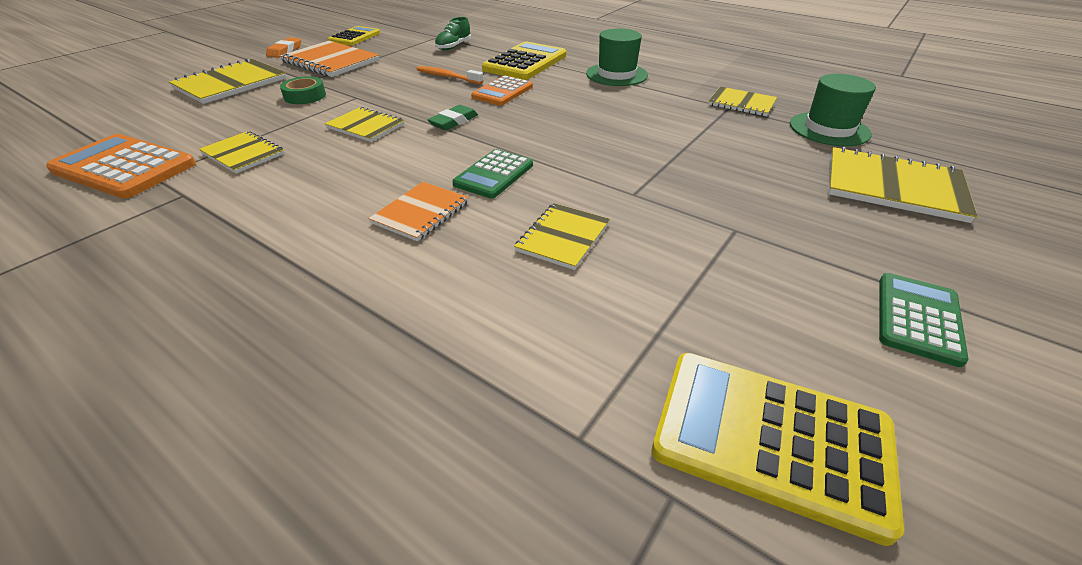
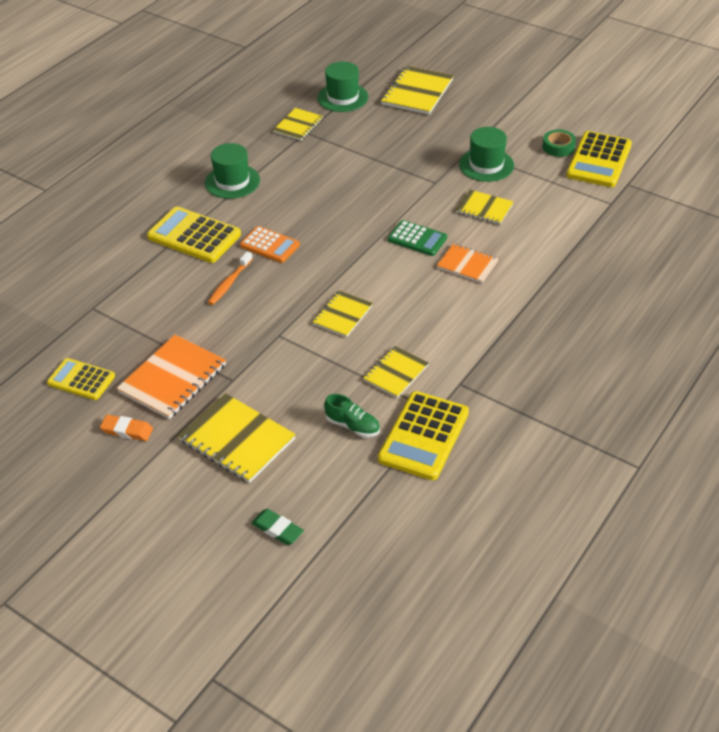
camera: 90 degrees left, 5 degrees up
(124, 167) = (423, 436): orange calculator -> yellow calculator
(305, 96) = (275, 371): green tape -> green tape (558, 147)
(453, 47) = (135, 290): green shoe -> green shoe (352, 426)
(454, 121) = (332, 267): green eraser -> green eraser (277, 529)
(696, 247) = (486, 165): none -> green hat
(918, 318) = (527, 113): green calculator -> none

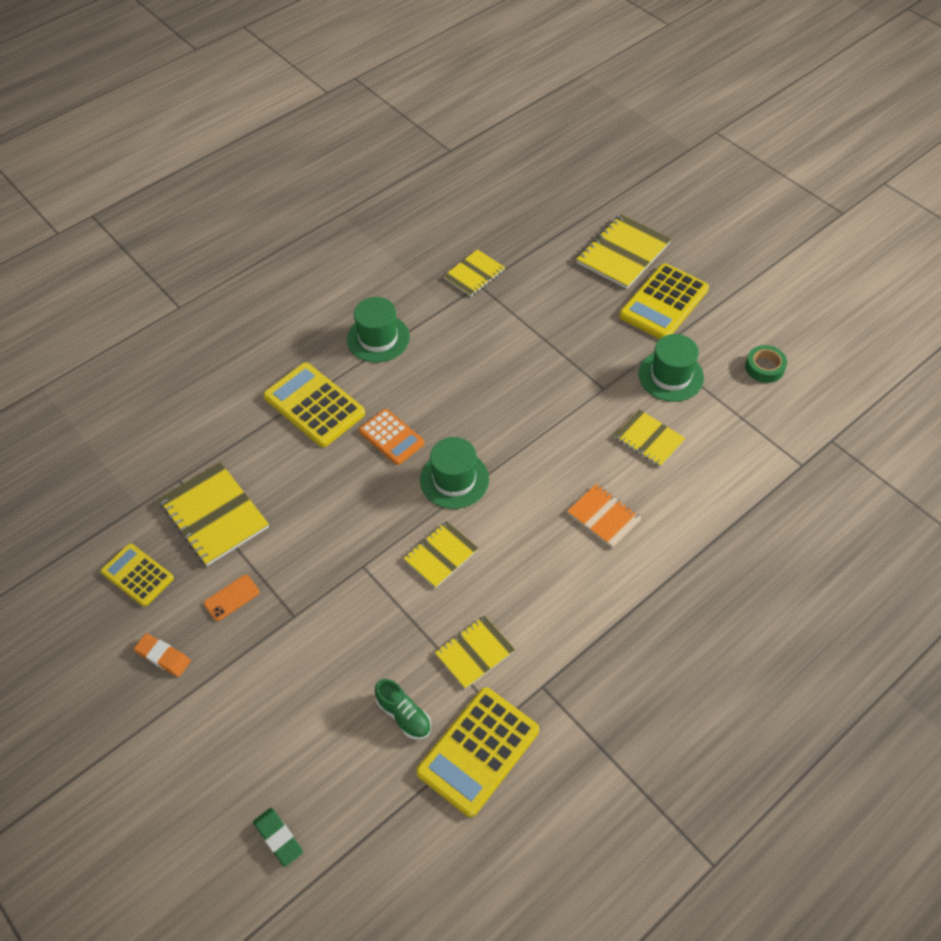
camera: 15 degrees right, 10 degrees up
(172, 378) = (232, 598): orange notebook -> orange phone
(229, 283) = (332, 480): orange toothbrush -> none
(237, 439) = (274, 701): yellow notebook -> yellow notebook (214, 515)
(342, 97) = (536, 244): green hat -> green hat (454, 479)
(417, 239) = (558, 466): green calculator -> none
(599, 160) = (807, 398): yellow calculator -> yellow calculator (664, 303)

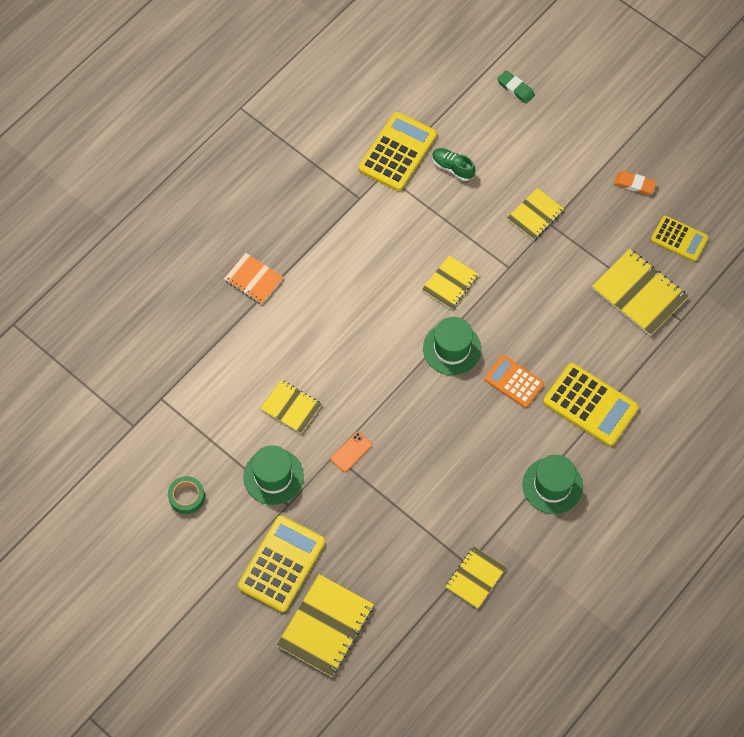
camera: 170 degrees right, 10 degrees up
(232, 598) = (600, 231): orange phone -> orange phone (351, 452)
(475, 653) = (411, 214): yellow notebook -> yellow notebook (535, 215)
(603, 517) = (325, 331): orange notebook -> orange notebook (254, 279)

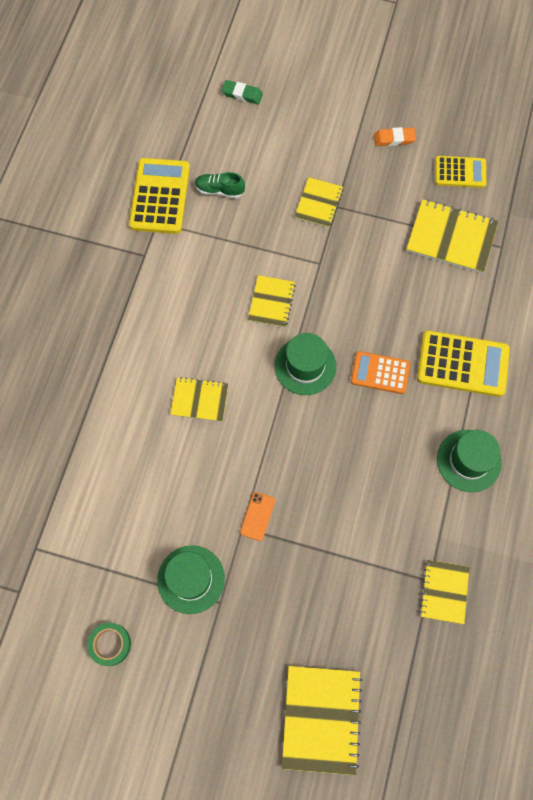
camera: 25 degrees left, 5 degrees up
(254, 279) = (76, 380): orange notebook -> none
(282, 564) = (244, 671): yellow calculator -> none
(291, 407) = (175, 497): yellow notebook -> yellow notebook (199, 400)

